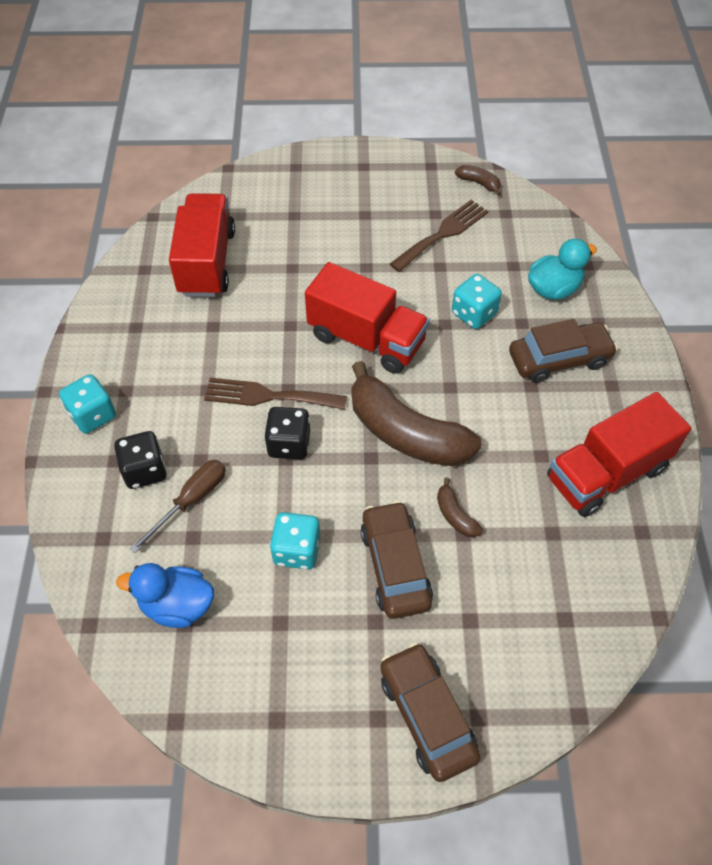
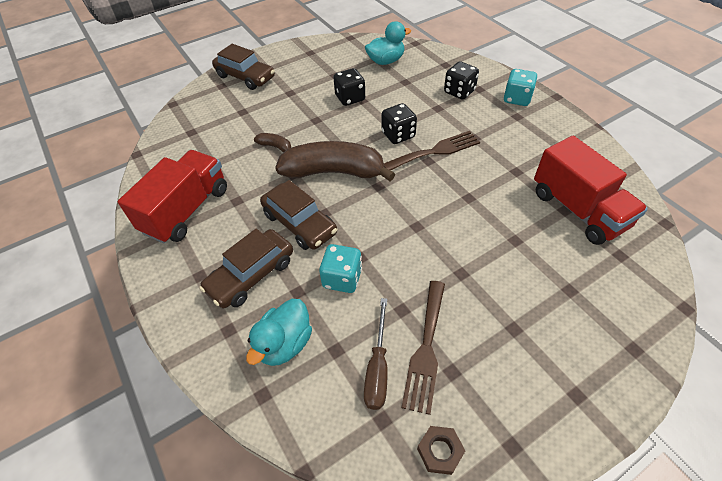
camera: 150 degrees right, 5 degrees down
(177, 605) = (386, 61): blue duck -> turquoise duck
(191, 501) = (422, 92): brown screwdriver -> brown screwdriver (377, 368)
(297, 550) = (350, 98): turquoise dice -> black dice
(366, 339) = (408, 215): red truck -> none
(395, 566) = (294, 113): brown car -> brown car (299, 223)
(479, 183) = (440, 451): brown banana -> brown nut

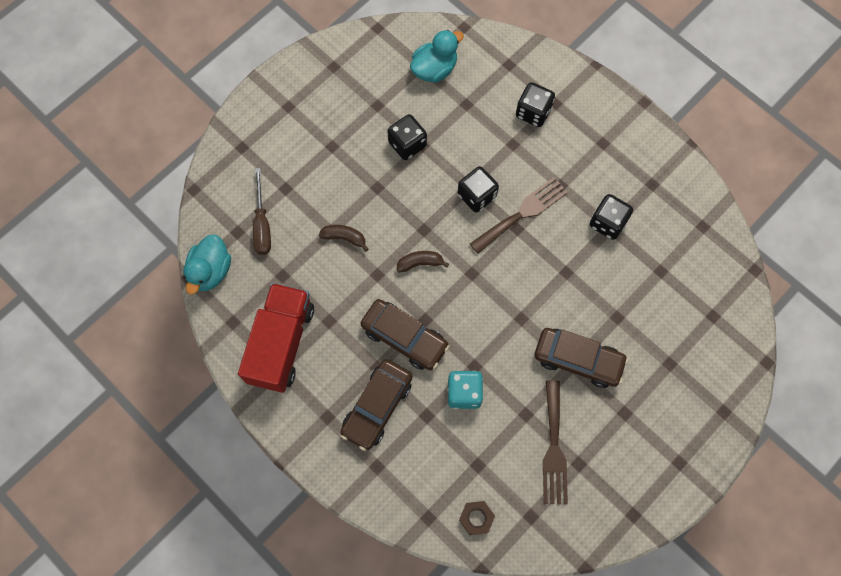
camera: 15 degrees left, 20 degrees up
(245, 77) = (266, 127): brown car -> brown car (578, 360)
(284, 344) = (431, 469): turquoise duck -> turquoise duck (211, 271)
(334, 172) = (420, 263): brown banana -> brown banana, size x0.42
(377, 368) = (517, 473): brown screwdriver -> brown screwdriver (262, 224)
(440, 451) = (580, 531): brown nut -> brown nut (476, 518)
(514, 167) = (607, 223): none -> black dice
(517, 99) = (600, 114): turquoise dice -> none
(578, 209) = (673, 268): red truck -> none

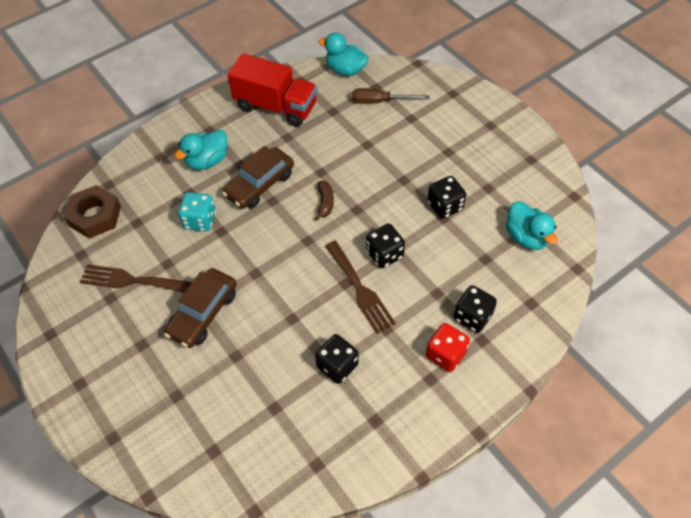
camera: 100 degrees right, 15 degrees down
(344, 238) = (359, 153): brown banana -> none
(377, 406) = (207, 161): brown car -> turquoise duck
(476, 518) = (95, 216): brown nut -> brown nut, size x1.79
(576, 132) = (445, 354): none -> red dice

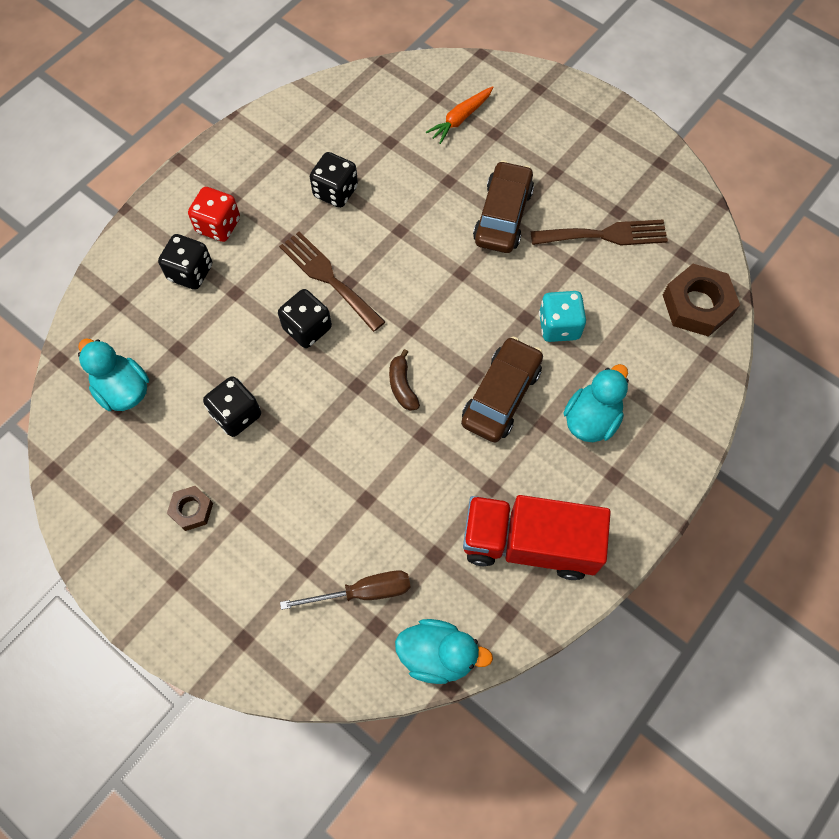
camera: 165 degrees right, 10 degrees up
(200, 419) = (460, 119): none -> orange carrot
(479, 157) = (191, 510): none -> brown nut

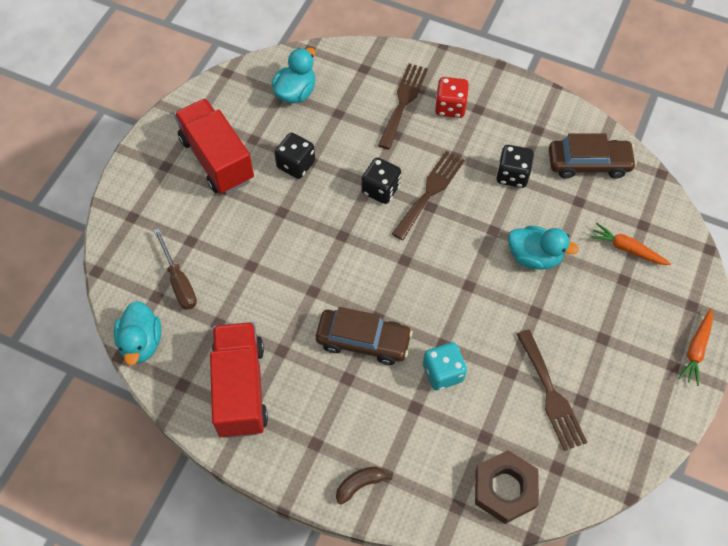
camera: 75 degrees right, 5 degrees down
(190, 272) = (403, 102): black dice -> brown fork
(191, 510) = (217, 159): brown nut -> red truck
(402, 386) = (351, 267): brown banana -> brown banana (360, 484)
(503, 216) = (538, 305): brown car -> brown car (588, 164)
(586, 101) = (696, 349): none -> orange carrot
(591, 419) = (362, 416): turquoise duck -> turquoise duck (534, 257)

